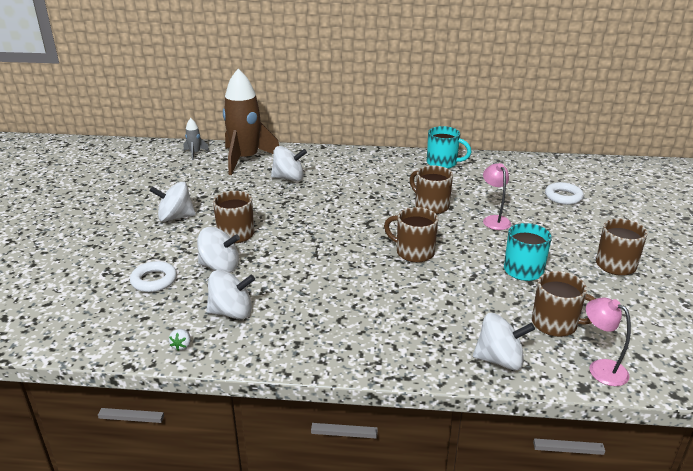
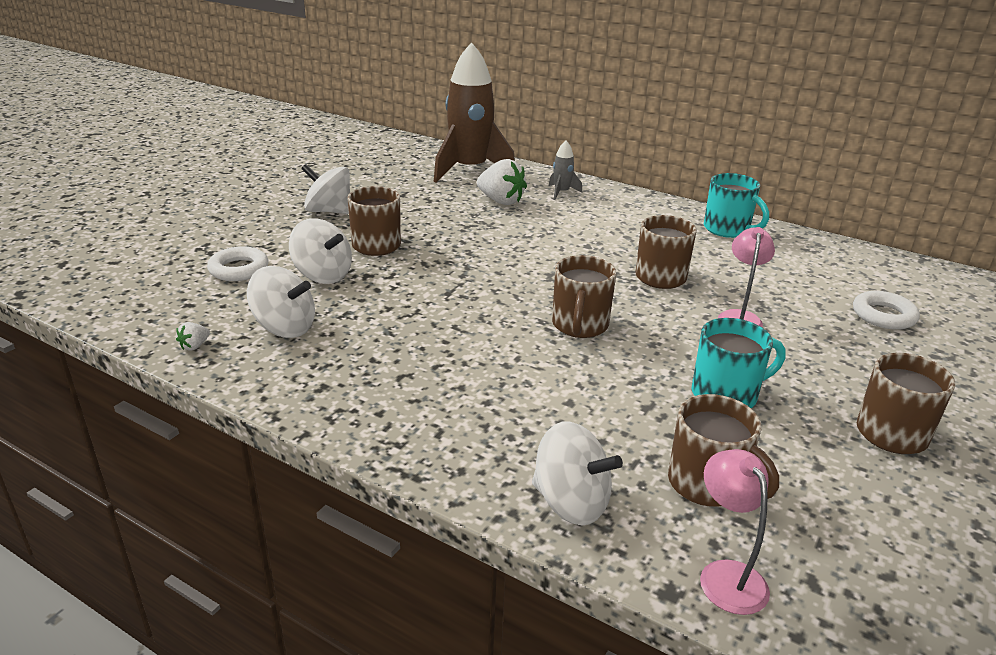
camera: 25 degrees right, 0 degrees up
(195, 153) = (418, 152): grey rocket -> grey rocket (561, 192)
(289, 178) = (501, 201): white spinning top -> white strawberry
(413, 252) = (579, 326): brown mug -> brown mug turned 135 degrees counterclockwise

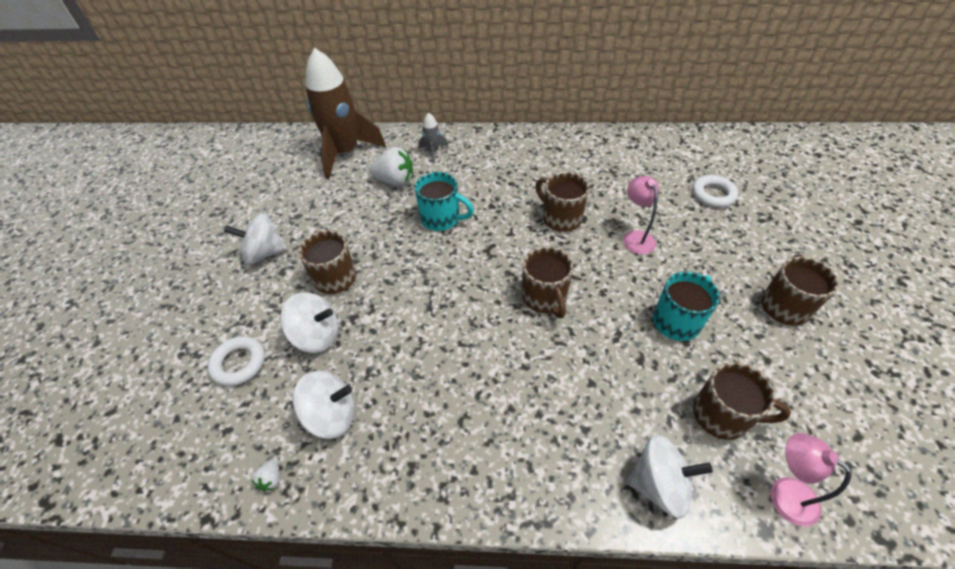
camera: 25 degrees left, 20 degrees up
(727, 229) = (570, 146): turquoise mug -> turquoise mug (441, 219)

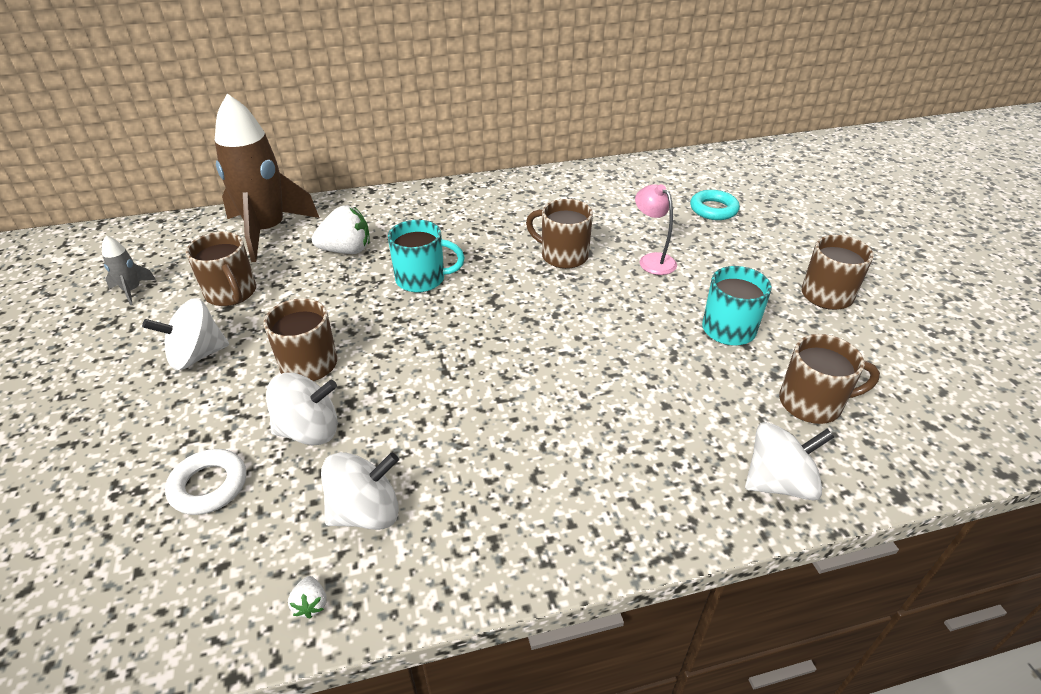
camera: 20 degrees left, 10 degrees down
(433, 152) = (383, 214): grey rocket -> grey rocket (132, 290)
(544, 298) = (578, 335): brown mug -> brown mug (231, 293)
(713, 194) = (713, 209): white ring -> turquoise ring
(784, 493) = (901, 458): pink lamp -> none

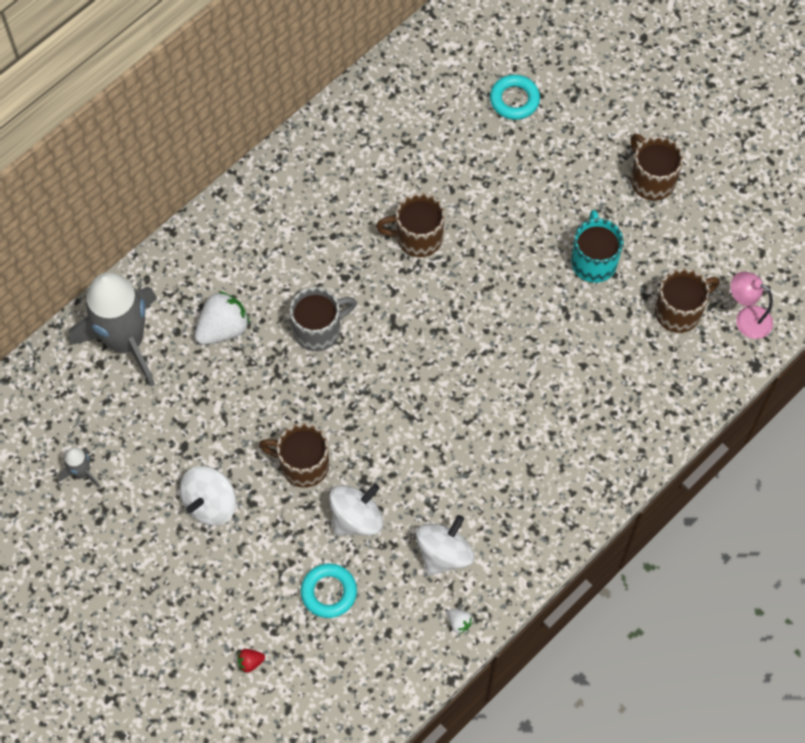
camera: 30 degrees left, 25 degrees up
(55, 513) = (250, 662): none -> red strawberry
(209, 486) = (329, 592): white ring -> turquoise ring
(231, 293) = (172, 430): brown mug -> none
(267, 231) = (126, 341): brown rocket -> grey rocket
(422, 279) = (319, 330): turquoise mug -> grey mug
(652, 260) = (495, 205): pink lamp -> pink lamp (746, 319)
(779, 482) = (681, 394): white spinning top -> none

